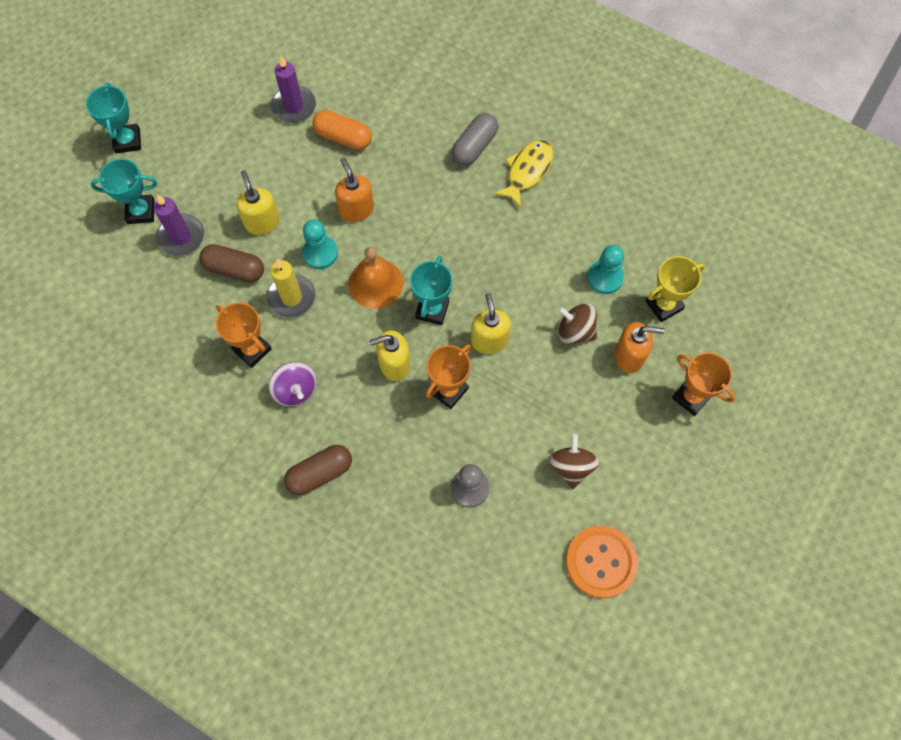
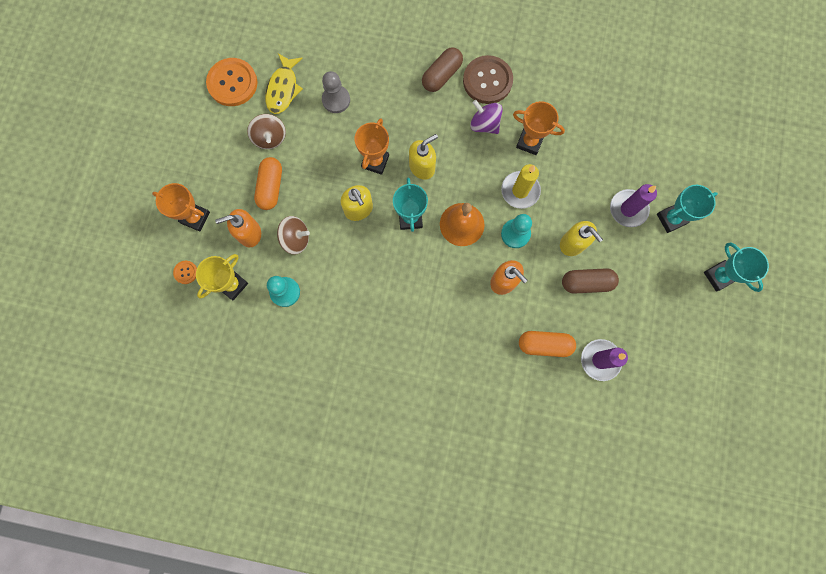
camera: 160 degrees right, 10 degrees up
(234, 269) = (574, 197): brown capsule -> brown capsule (586, 283)
(265, 445) = (487, 81): none -> brown button
(474, 146) = (430, 376): grey capsule -> none
(527, 171) = (377, 368): yellow fish -> yellow fish (283, 89)
(588, 402) = (271, 187): none -> orange capsule
(716, 337) = (186, 272): none -> orange button

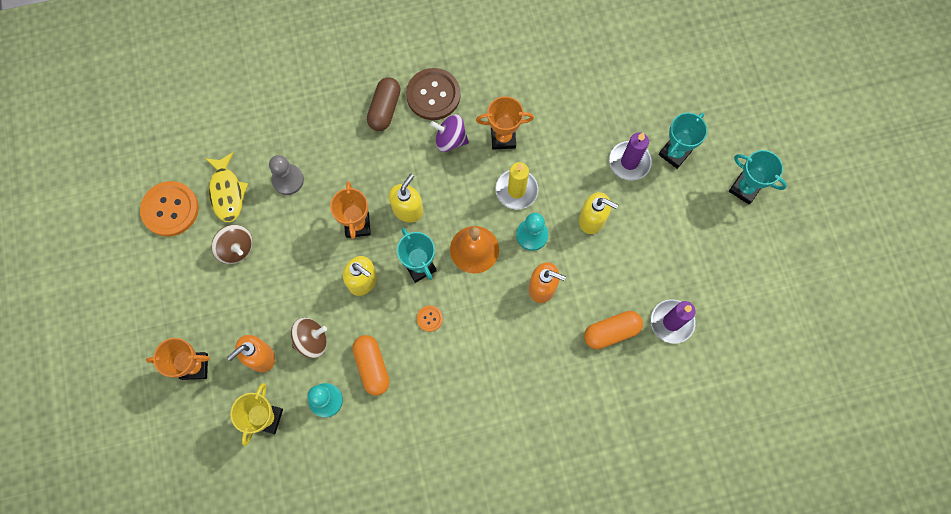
camera: 25 degrees left, 5 degrees down
(186, 272) = (211, 428): orange button -> orange button (429, 318)
(271, 187) = (261, 299): orange capsule -> orange capsule (372, 366)
(586, 283) = (623, 252): brown capsule -> none

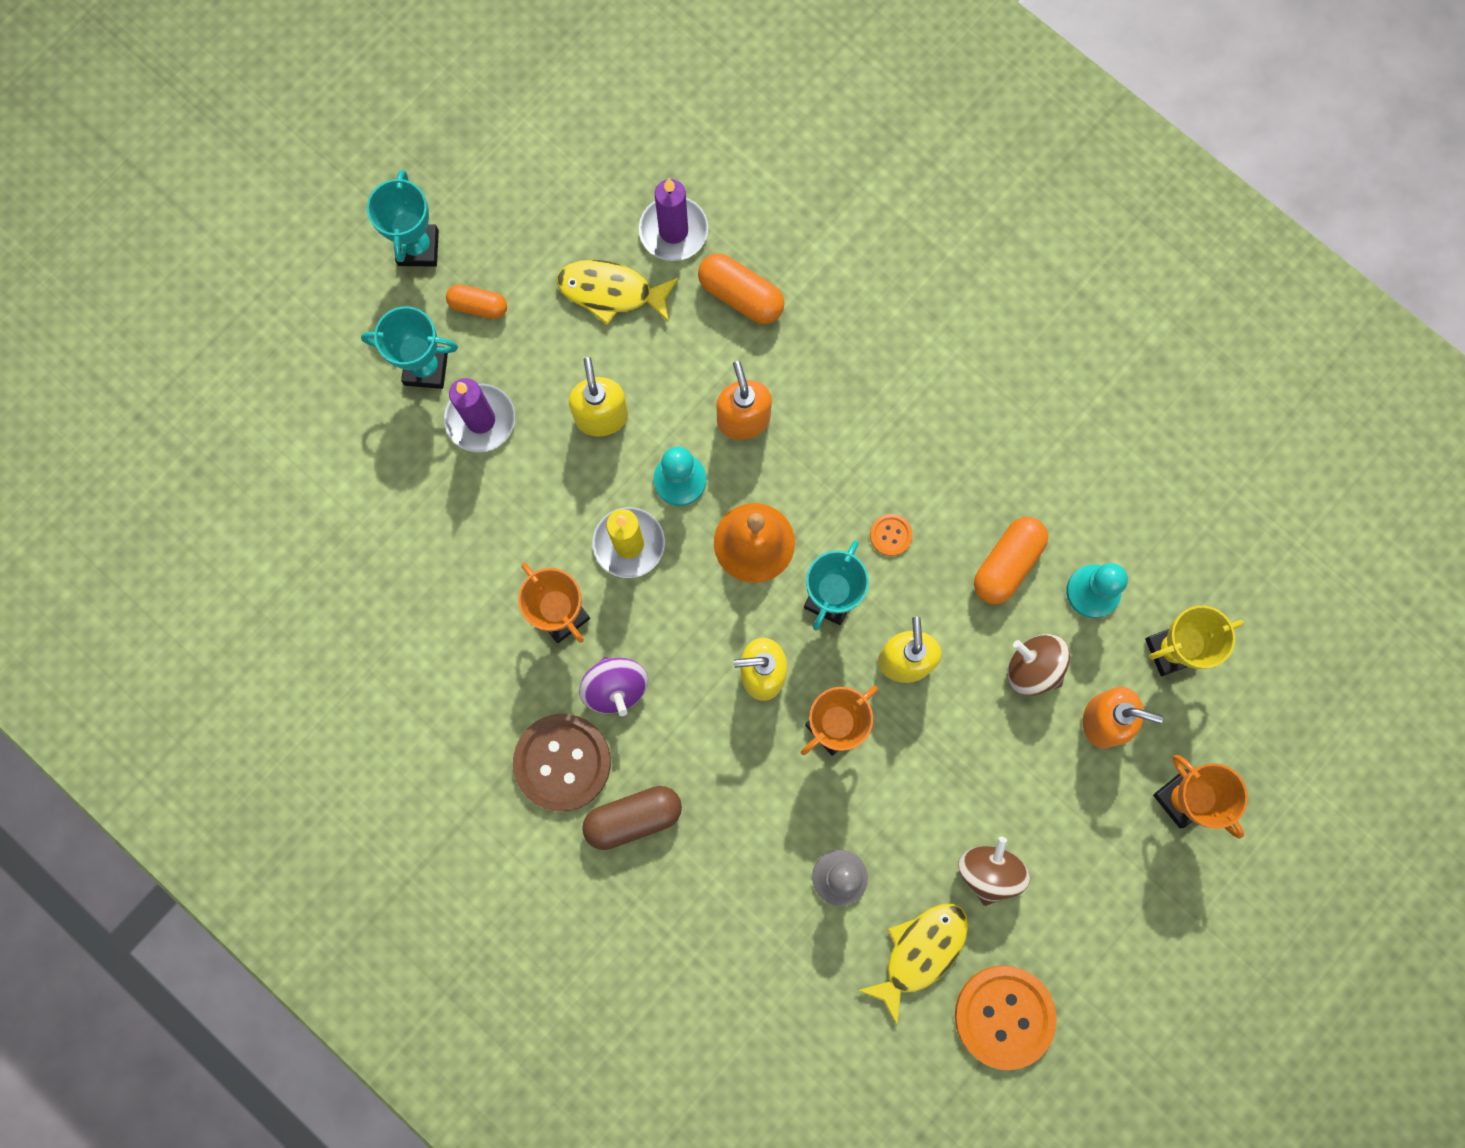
camera: 125 degrees left, 5 degrees up
(657, 267) = (611, 292): none -> yellow fish
(692, 198) = (478, 306): none -> orange capsule

